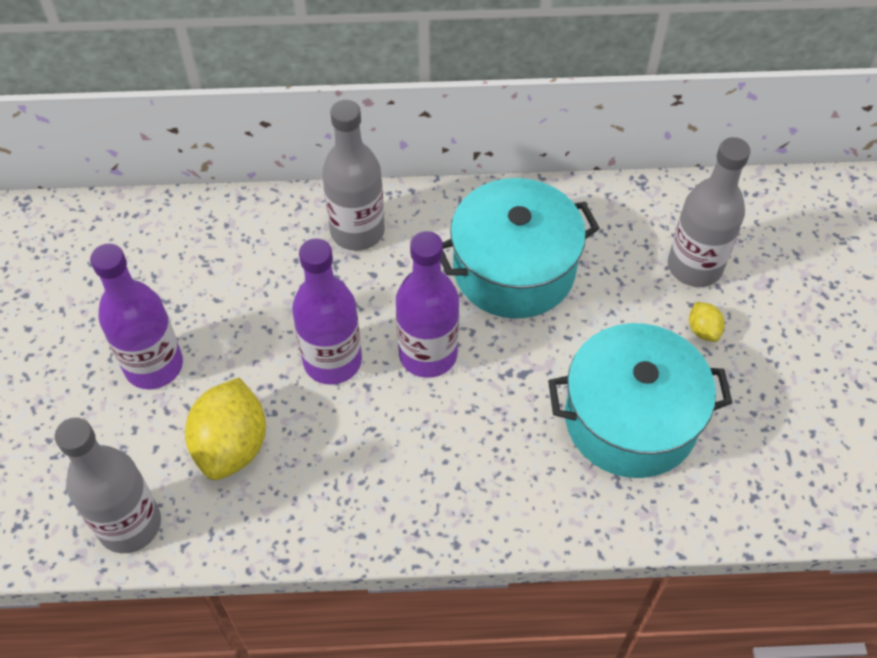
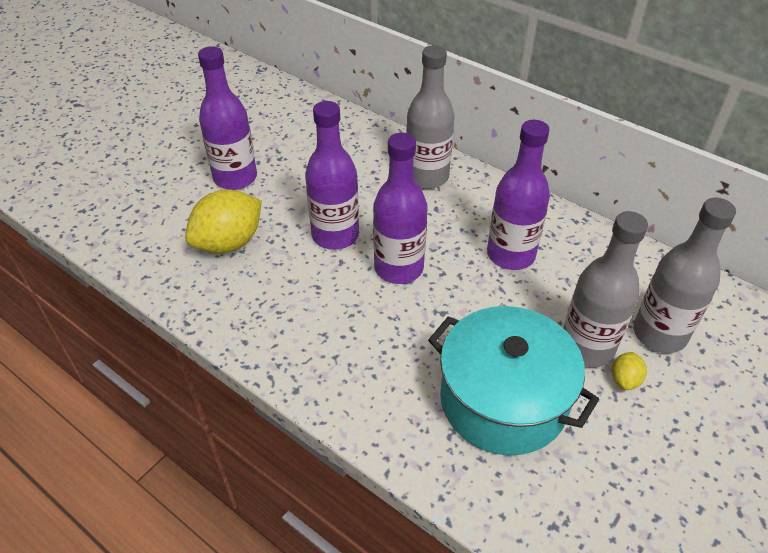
camera: 40 degrees right, 10 degrees down
(129, 524) = (132, 246): grey bottle -> grey bottle (586, 347)
(514, 269) = (510, 255): turquoise pot -> purple bottle

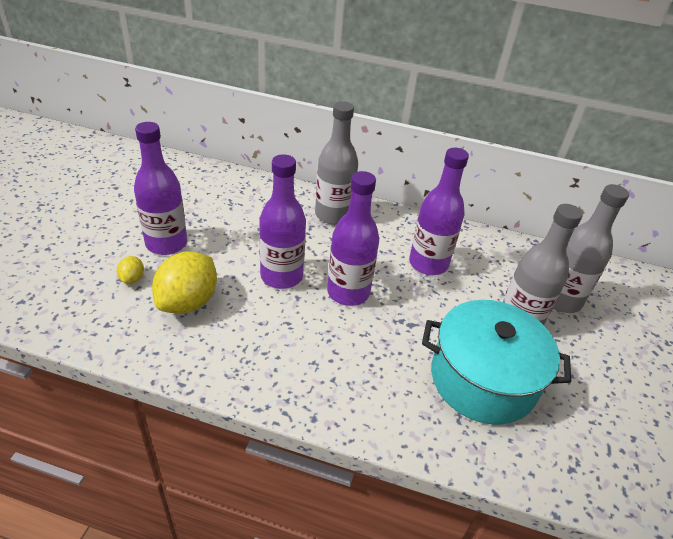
camera: 25 degrees left, 5 degrees down
(624, 380) = (557, 340): yellow lemon -> yellow lemon (132, 278)

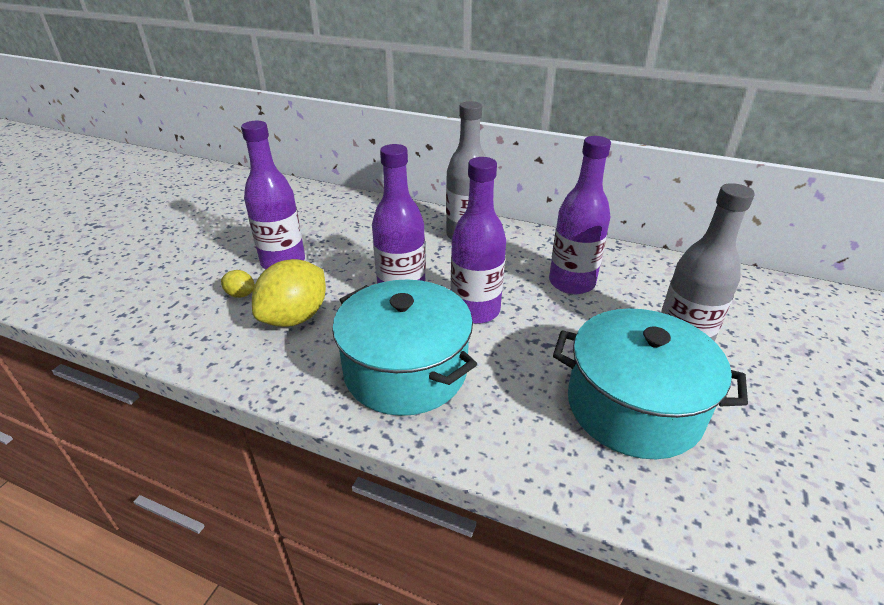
camera: 10 degrees right, 5 degrees down
(132, 278) = (241, 294): yellow lemon -> yellow lemon turned 75 degrees counterclockwise
(294, 352) = (405, 370): none -> turquoise pot
(560, 300) = (734, 322): grey bottle -> none

